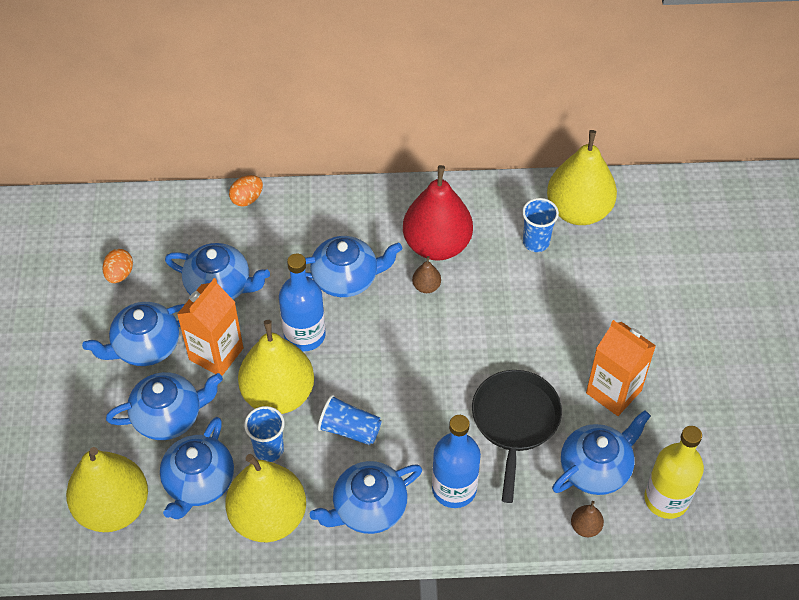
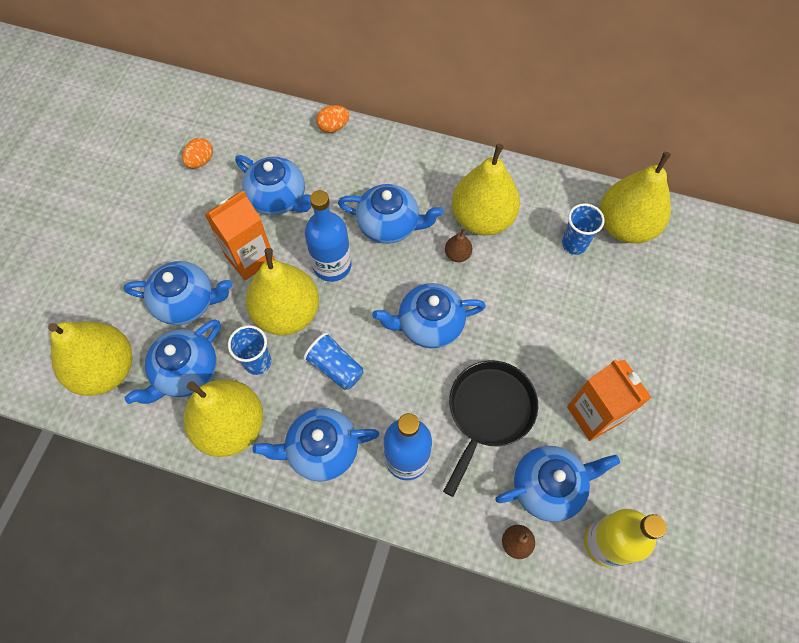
camera: 20 degrees right, 10 degrees up
(145, 346) = (194, 232): blue teapot -> blue teapot (429, 324)
(437, 245) = (482, 218): red pear -> yellow pear

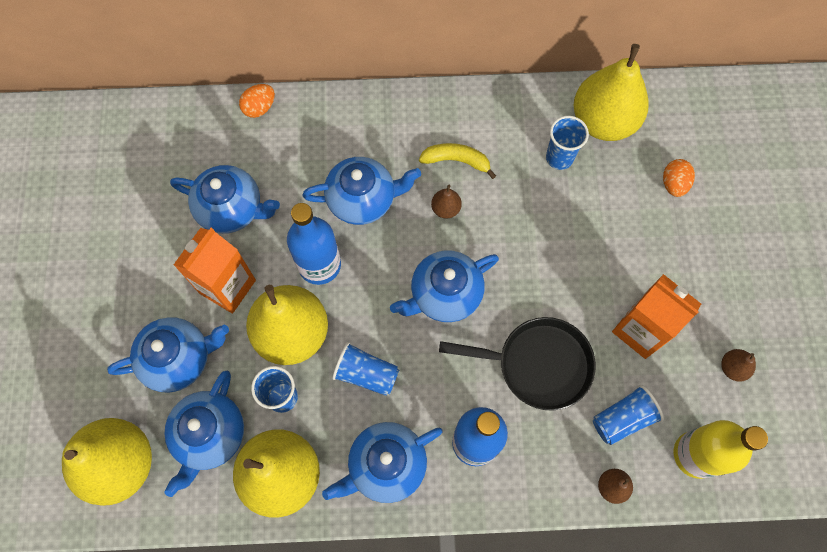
camera: 20 degrees left, 5 degrees up
(200, 161) = (127, 195): orange egg -> orange egg (673, 184)
(482, 218) = (456, 161): yellow pear -> yellow banana
(489, 412) = (538, 365): black pan -> black pan turned 90 degrees clockwise
(548, 486) = (622, 419): blue teapot -> blue cup
(670, 478) = (732, 368): none -> brown pear

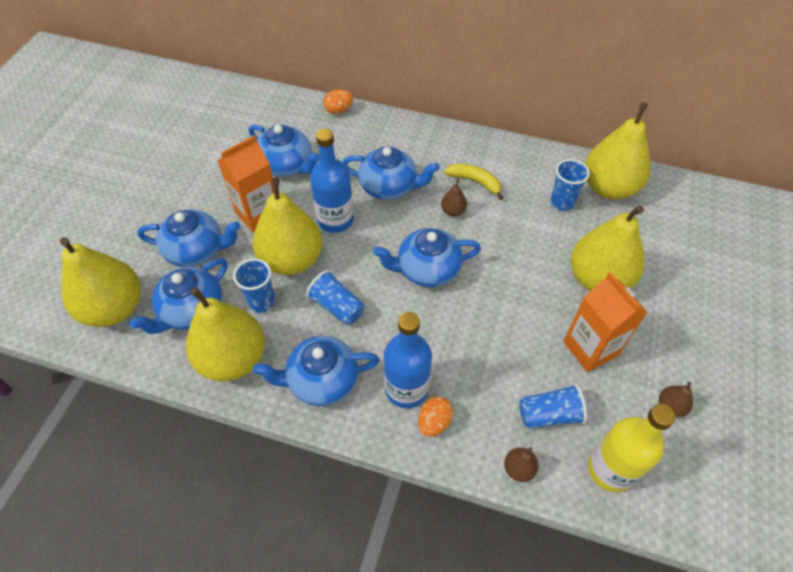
camera: 20 degrees right, 15 degrees down
(538, 365) = (487, 346): black pan -> none
(625, 244) = (598, 279): none -> yellow pear
(673, 184) = (657, 248): orange egg -> orange egg (434, 422)

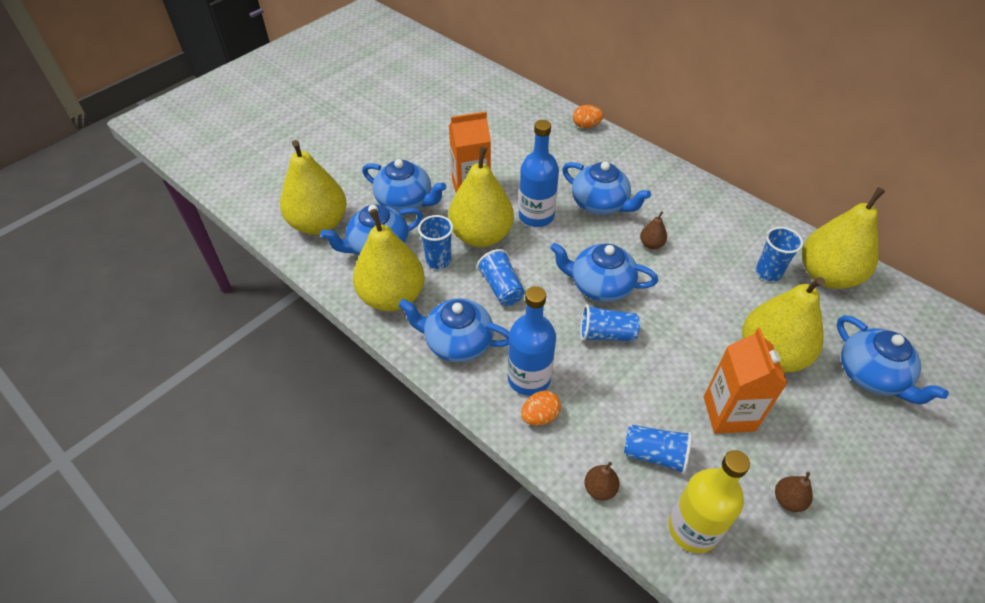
camera: 25 degrees right, 5 degrees down
(287, 165) = (516, 158): blue teapot -> blue teapot (872, 376)
(455, 315) = (606, 334): none -> blue cup
(475, 182) = (687, 226): yellow banana -> none

